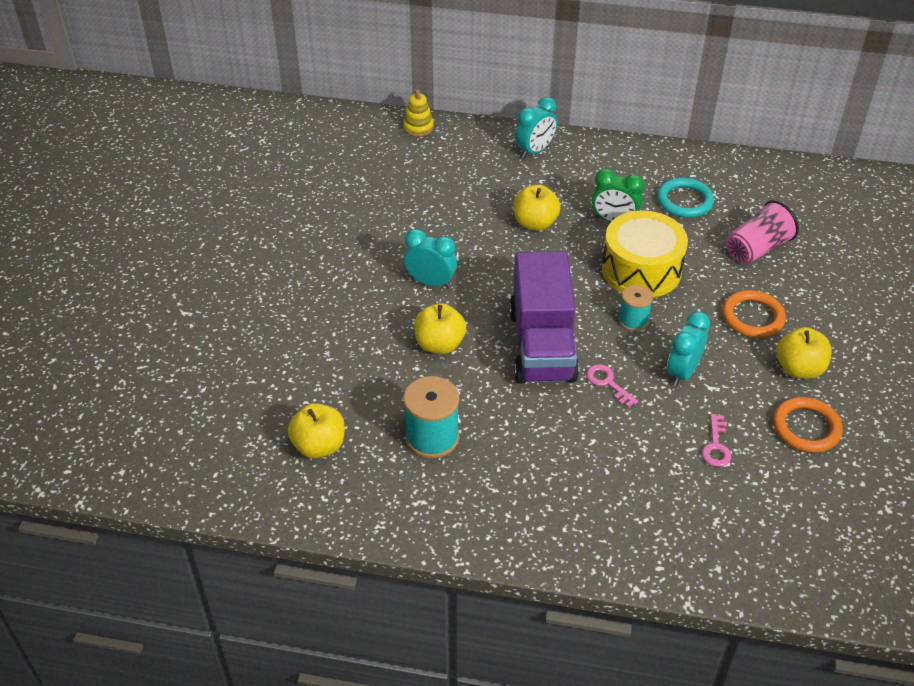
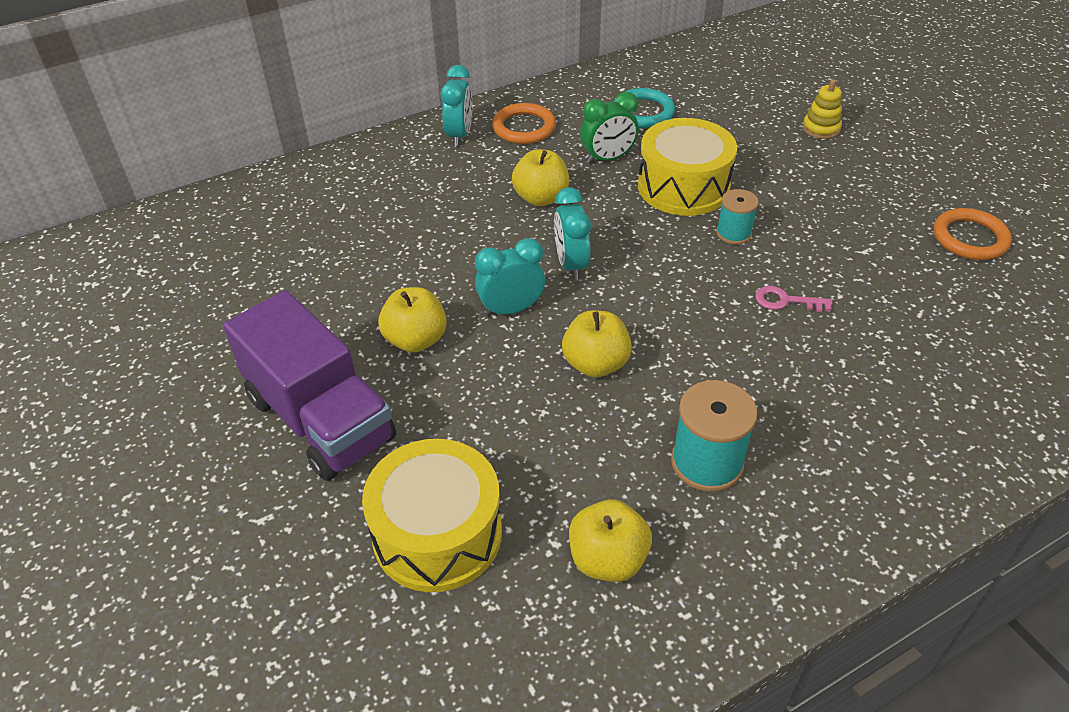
camera: 40 degrees left, 0 degrees up
(254, 375) = (437, 533): none -> yellow drum
(418, 127) = (314, 170): yellow stacking toy -> yellow stacking toy (821, 128)
(542, 345) = (689, 303): purple truck -> purple truck (321, 419)
(682, 372) = (828, 252): turquoise clock -> turquoise clock (571, 265)
(716, 446) = (934, 297): pink key -> none
(752, 317) = (816, 175): orange ring -> orange ring (524, 127)
(757, 249) = (747, 120): pink cup -> none
(799, 369) = (902, 195): yellow apple -> yellow apple (415, 340)

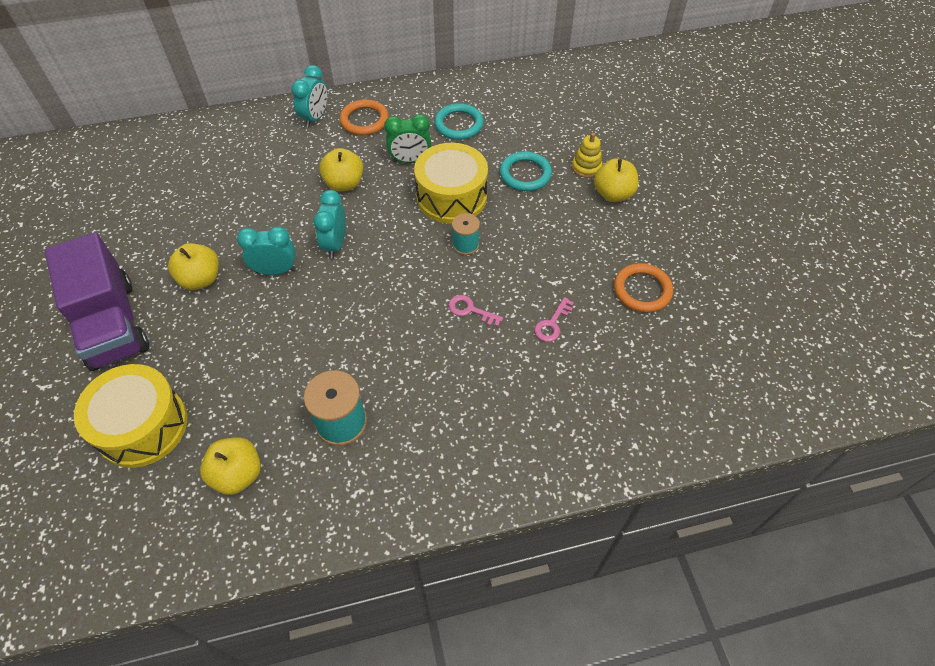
camera: 15 degrees right, 10 degrees up
(595, 364) = (309, 328): yellow apple -> yellow apple (613, 194)
(755, 148) = (525, 174): none -> turquoise ring
(892, 294) = (552, 324): none -> pink key

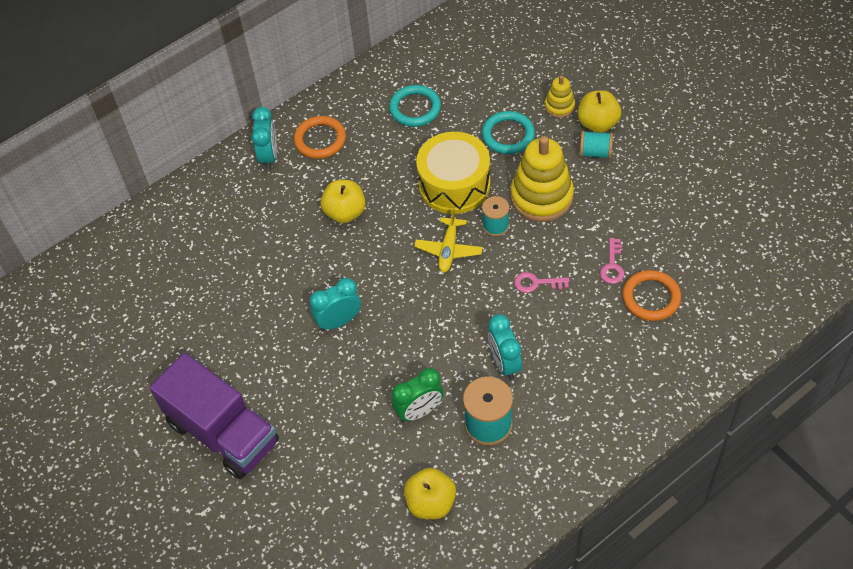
camera: 20 degrees left, 0 degrees up
(142, 426) = (320, 503): yellow drum -> none
(201, 279) = (275, 358): yellow apple -> none
(335, 244) = (377, 274): turquoise clock -> turquoise clock (504, 363)
(410, 160) = (392, 164): green clock -> green clock (419, 411)
(410, 249) = (448, 249): none -> yellow plane
(523, 236) = (541, 197): none -> yellow stacking toy
(596, 218) = (595, 152): none -> turquoise spool
(642, 290) = (670, 204): orange ring -> orange ring (651, 298)

